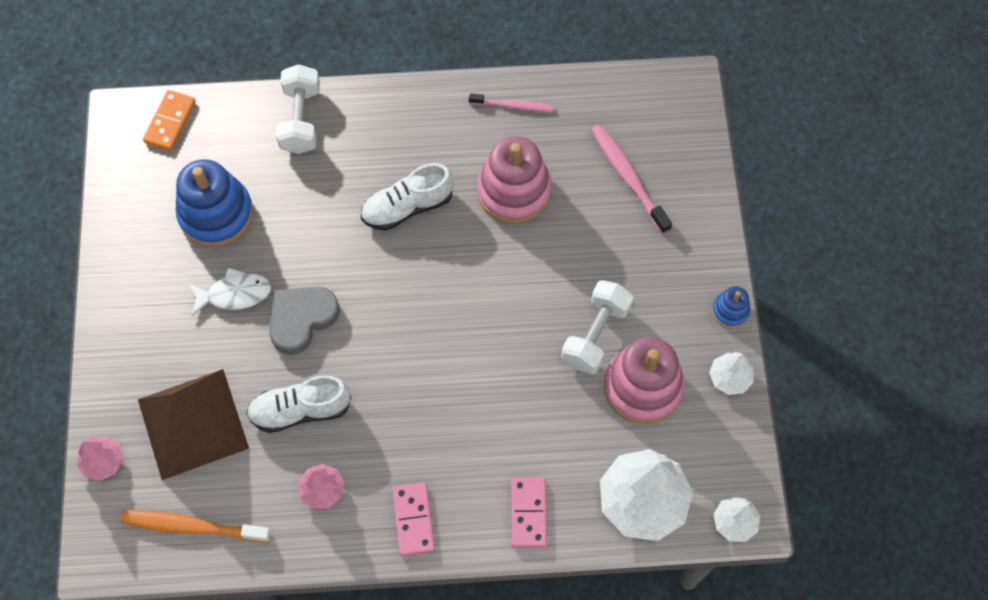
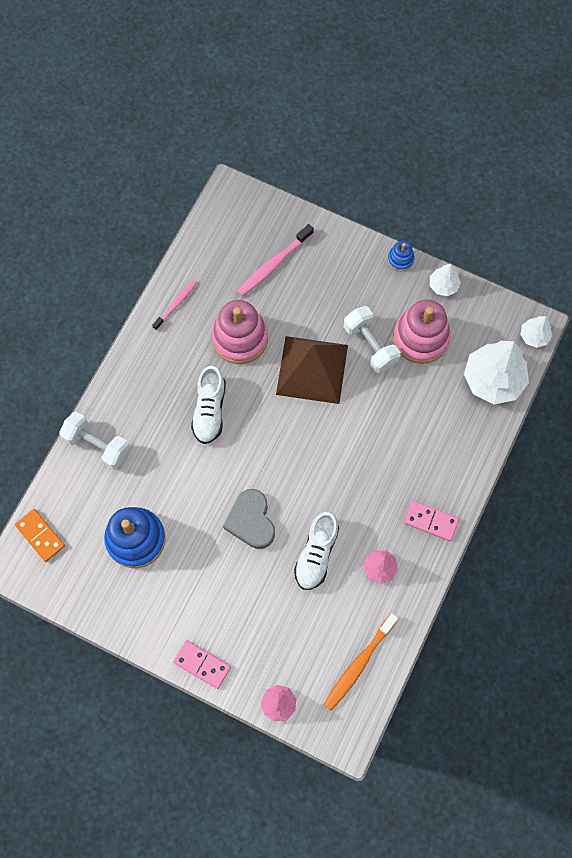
camera: 60 degrees left, 5 degrees up
(192, 423) = (285, 630): brown pyramid -> brown pyramid (312, 369)
(235, 294) = (205, 556): white fish -> none
(528, 513) = (464, 450): pink domino -> pink domino (202, 664)
(628, 177) = (273, 264): pink toothbrush -> pink toothbrush turned 45 degrees counterclockwise

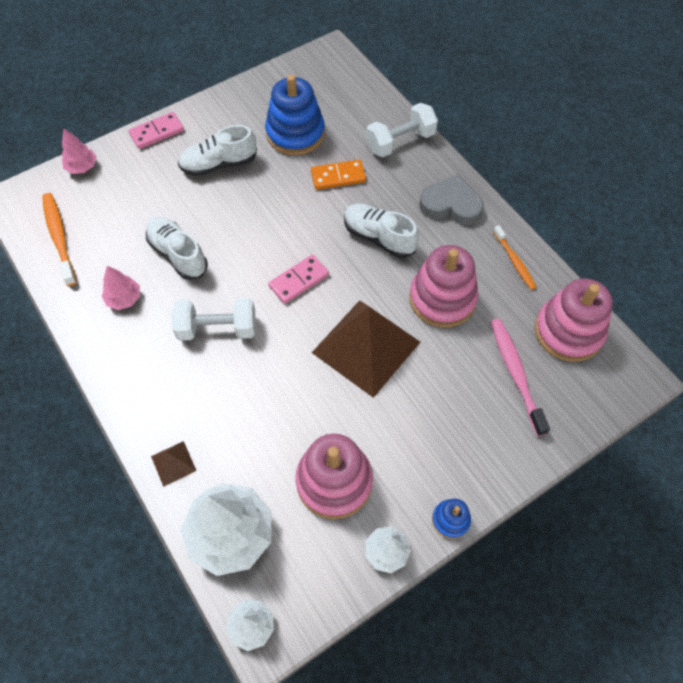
camera: 120 degrees right, 10 degrees down
(40, 535) = (345, 77): orange domino -> orange domino (338, 176)
(176, 304) = (514, 261): pink toothbrush -> orange toothbrush
(207, 583) = (219, 164): none -> white shoe
(218, 245) = (568, 331): none -> pink stacking toy
(251, 521) = (248, 220): grey heart -> grey heart (451, 205)
(370, 345) = (358, 420): white dumbbell -> white dumbbell (217, 328)
(430, 521) = (129, 369): pink domino -> pink domino (298, 280)
(474, 444) = (173, 463): none -> brown pyramid

